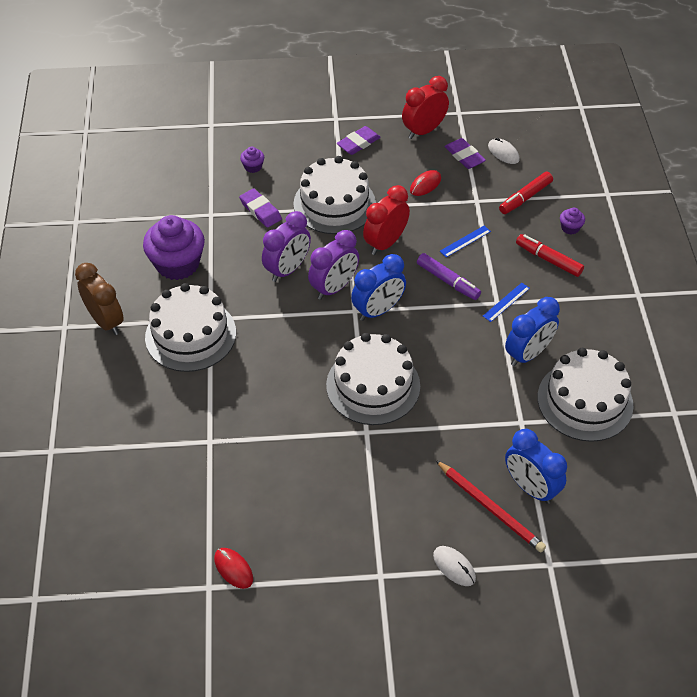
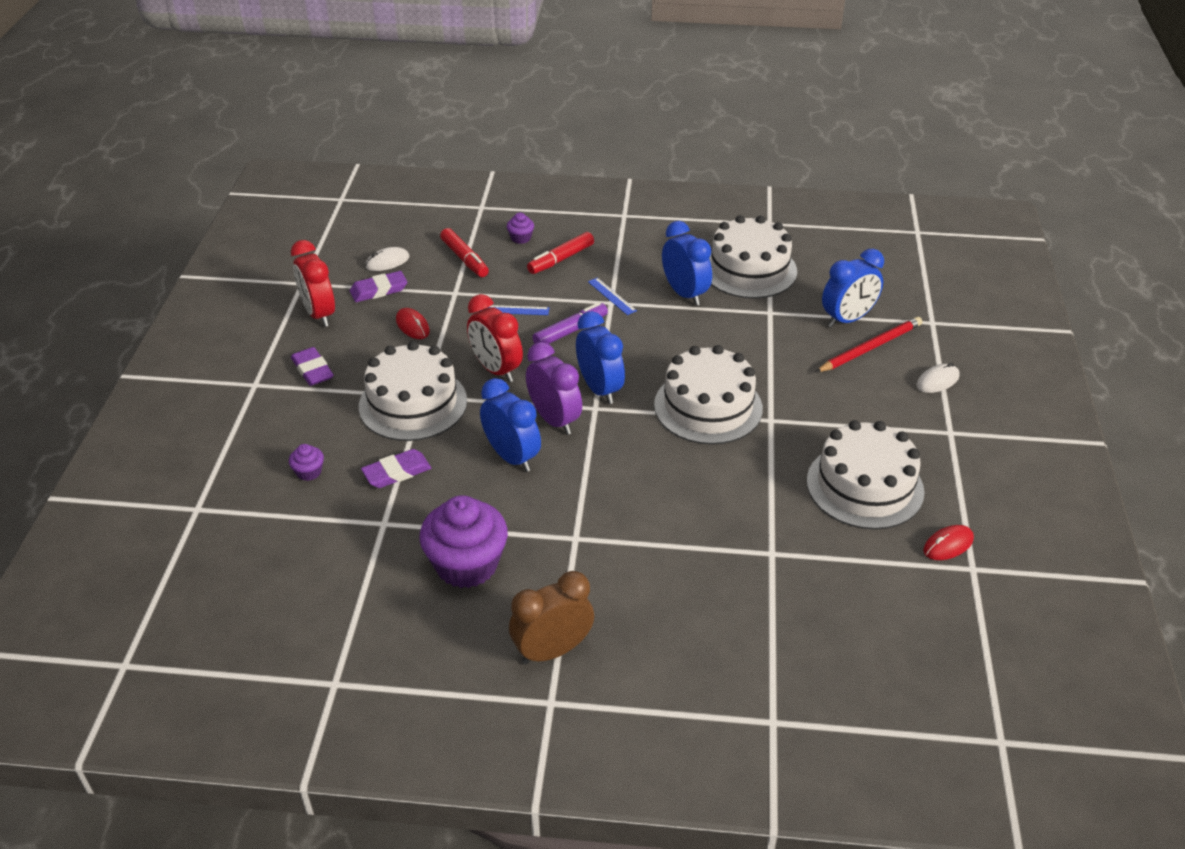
camera: 80 degrees left, 10 degrees down
(190, 335) = (598, 559): white cake -> white cake (864, 486)
(287, 269) = (512, 457): purple clock -> blue clock
(465, 241) = (514, 310): blue ruler -> blue ruler turned 60 degrees counterclockwise

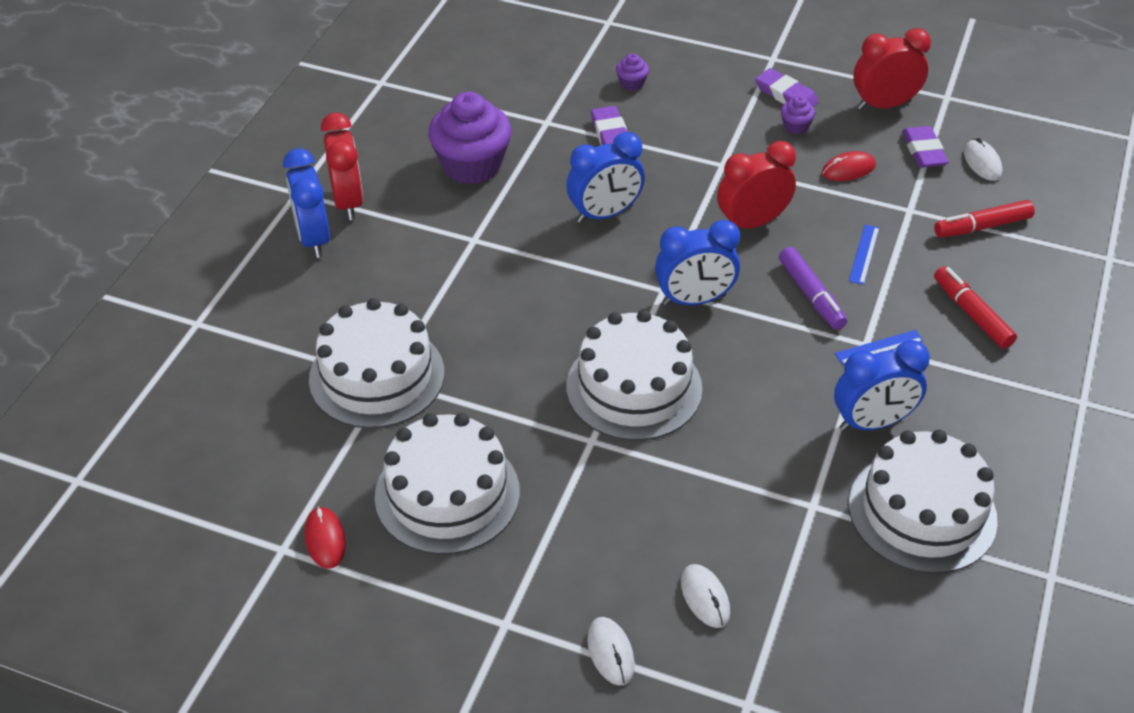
camera: 105 degrees right, 5 degrees up
(312, 370) = (786, 95): purple eraser -> purple eraser turned 60 degrees clockwise
(413, 403) = (711, 156): white cake -> white cake (377, 376)
(521, 238) = (1027, 284): purple cupcake -> purple cupcake (795, 126)
(552, 650) = (348, 202): brown clock -> red clock
(554, 420) = (652, 254): purple clock -> none
(847, 319) = (777, 593): blue clock -> blue clock (313, 238)
(870, 348) = (705, 597): red pencil -> white mouse

